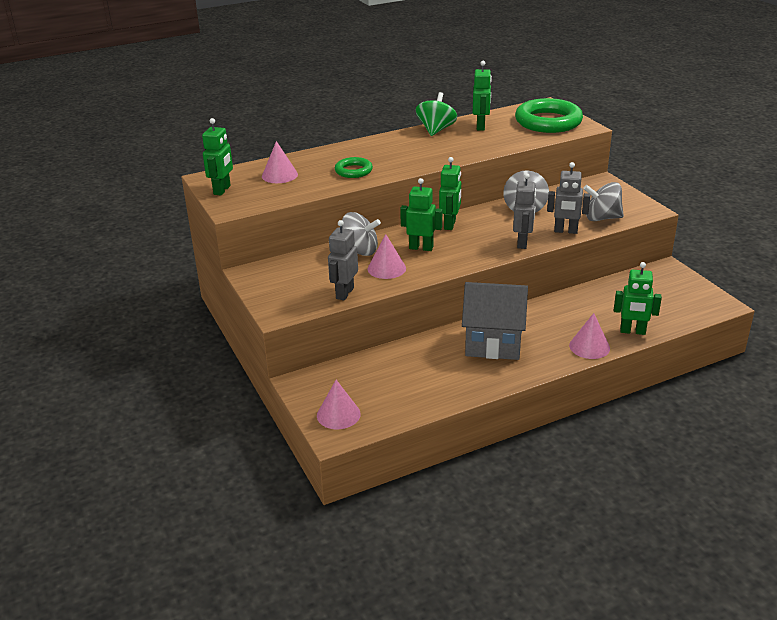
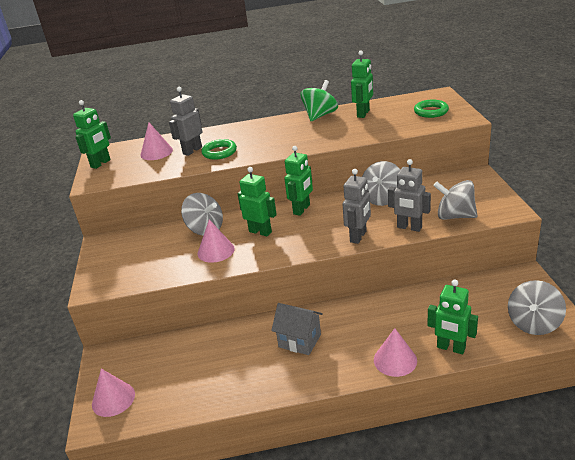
camera: 20 degrees right, 0 degrees up
(344, 293) = (162, 273): grey robot -> grey robot (192, 150)
(493, 344) = (300, 341): grey house -> grey house, size x0.62
(548, 122) = (431, 111): green ring -> green ring, size x0.52
(692, 304) = (533, 323): none -> grey spinning top

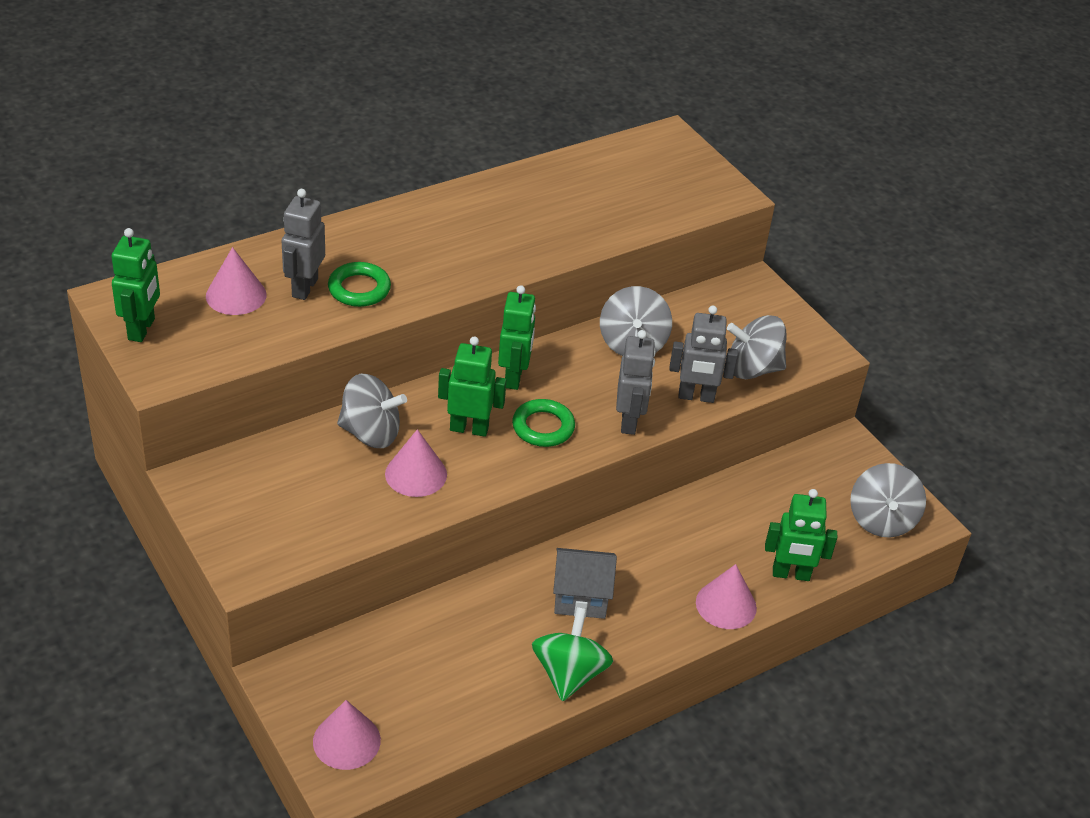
camera: 30 degrees left, 10 degrees up
(320, 115) = (491, 192): green spinning top -> green spinning top (569, 674)
(363, 114) = (565, 186): green robot -> none
(431, 111) = (673, 179): green ring -> green ring (543, 427)

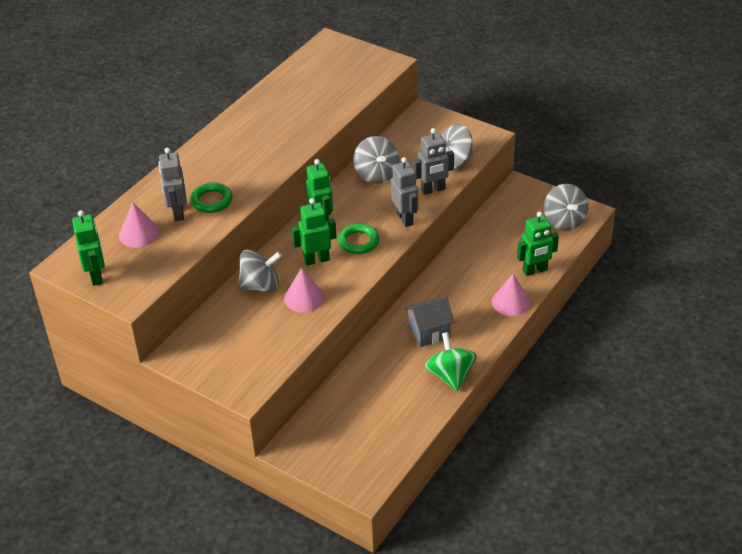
camera: 20 degrees left, 0 degrees up
(346, 741) = (351, 466): pink cone -> none

